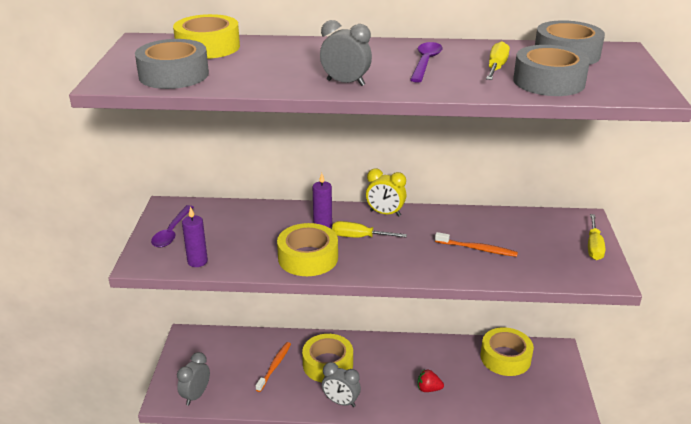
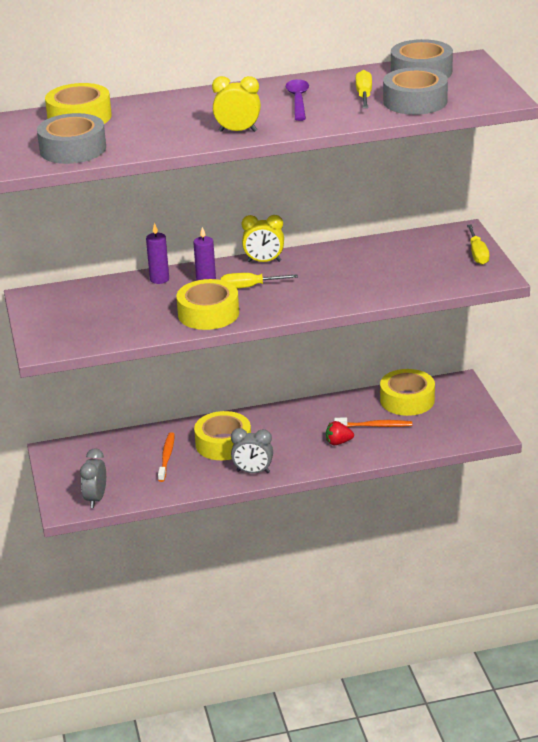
camera: 15 degrees left, 0 degrees up
(172, 232) = (54, 318): purple spoon -> none
(197, 261) = (100, 337): purple candle -> purple candle (159, 279)
(345, 83) = (238, 131): grey clock -> yellow clock
(477, 249) = (369, 276): orange toothbrush -> orange toothbrush (375, 426)

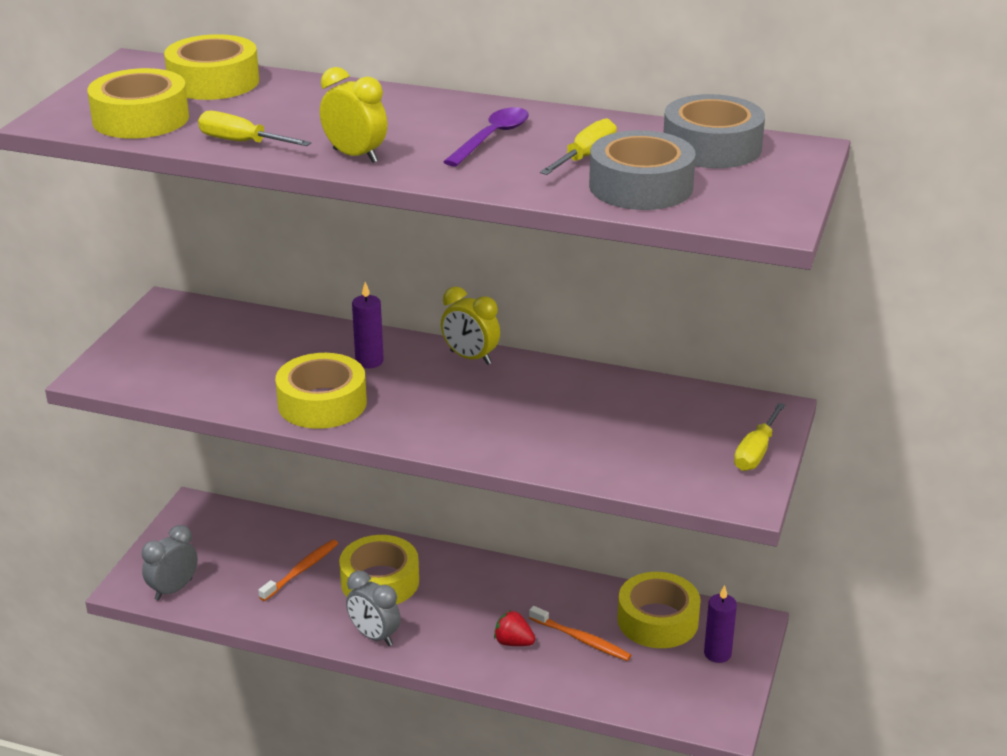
camera: 30 degrees right, 0 degrees up
(73, 149) = (141, 119): grey tape -> yellow tape
(159, 279) = (325, 335): purple candle -> purple candle (717, 654)
(249, 287) = (412, 386): yellow screwdriver -> yellow screwdriver (242, 142)

